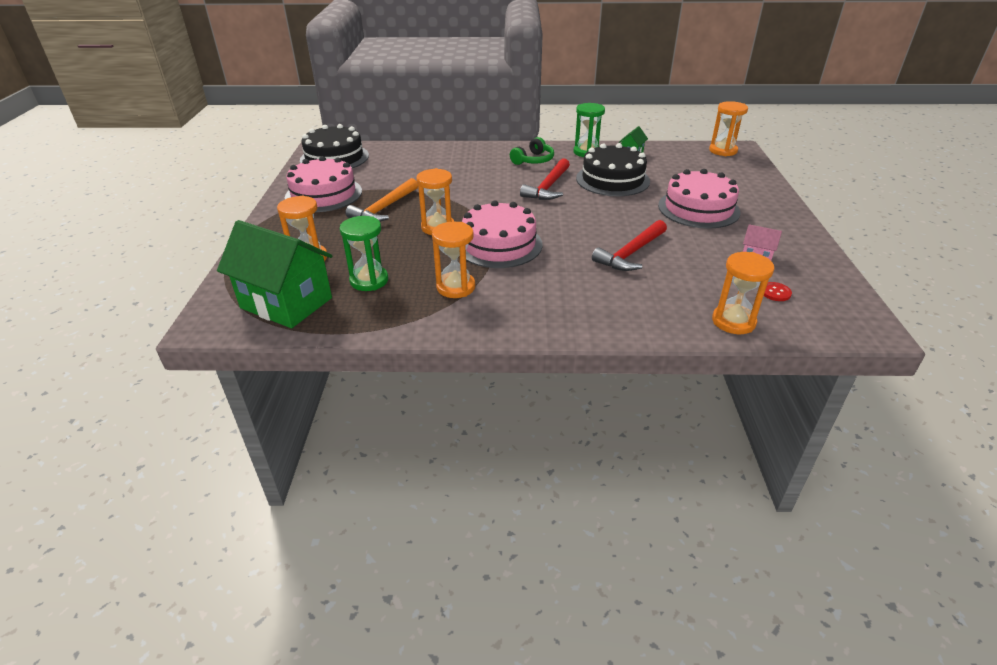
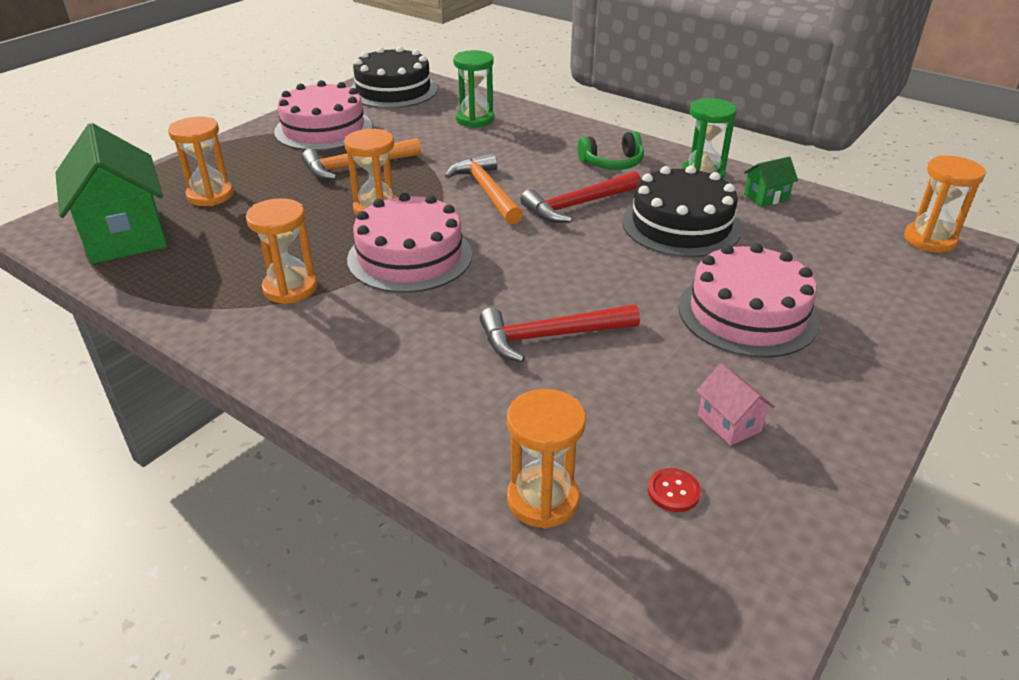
camera: 35 degrees right, 0 degrees up
(369, 280) = (224, 243): green hourglass -> green hourglass (475, 119)
(488, 196) = (486, 191): none -> orange hammer

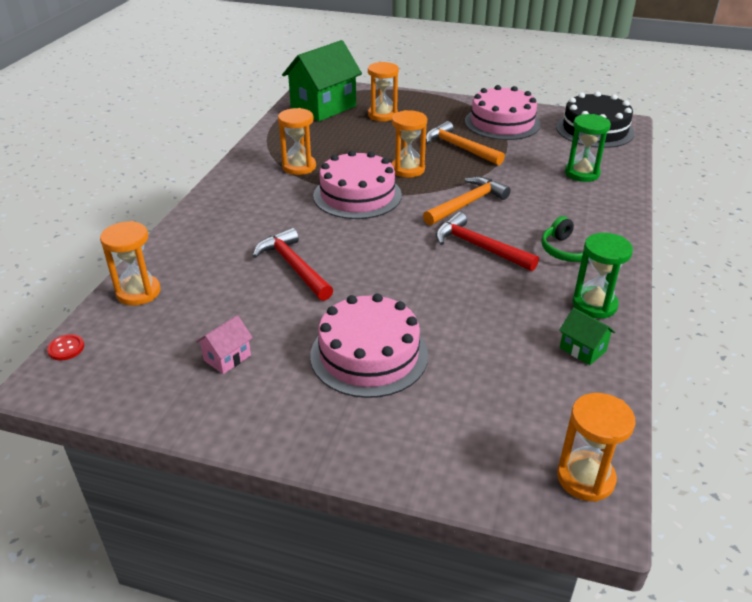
camera: 70 degrees right, 0 degrees up
(673, 491) = (155, 340): red button -> red button (66, 348)
(681, 225) = (487, 303): black cake -> none

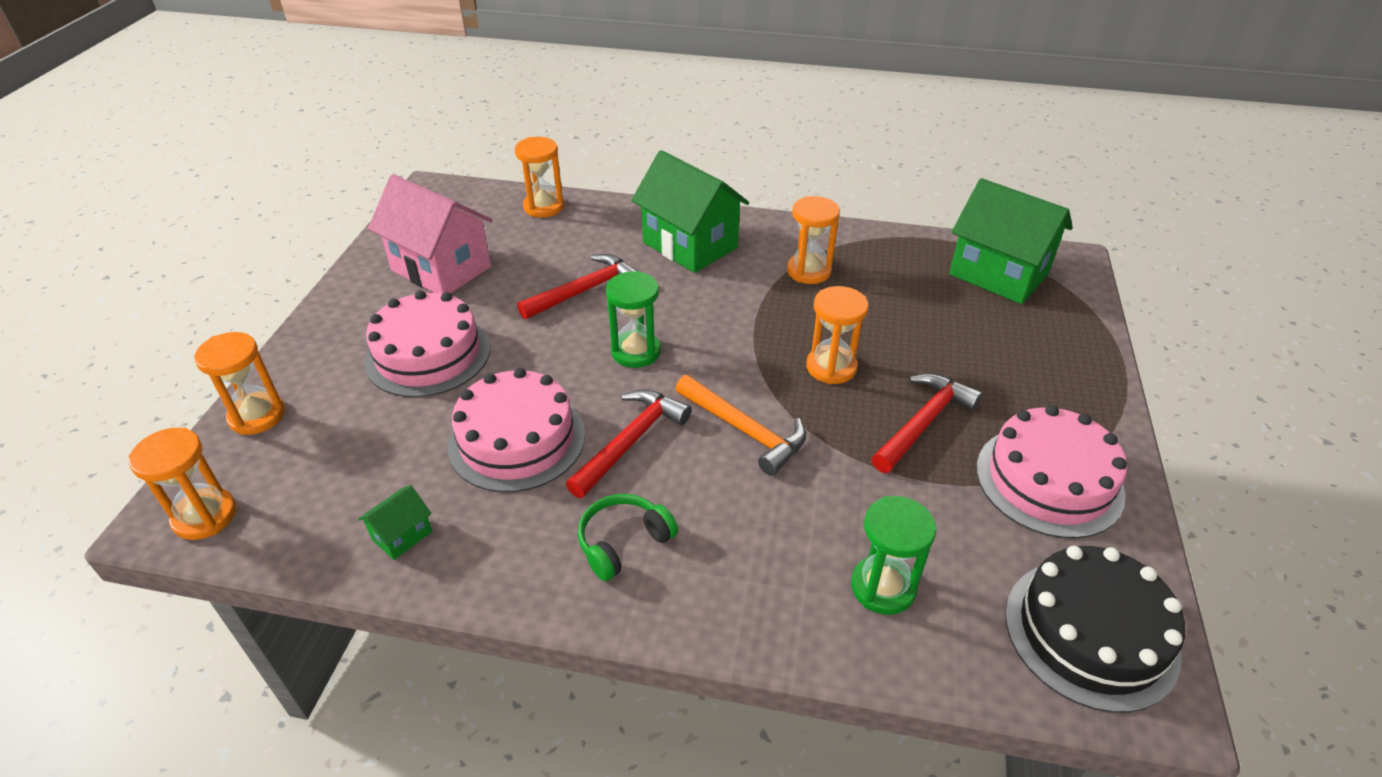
camera: 85 degrees right, 5 degrees up
(66, 348) = (469, 188): red button -> none
(227, 358) = (441, 268): pink house -> pink house, size x2.30
(244, 213) = (690, 245): none -> green house
(357, 195) = (747, 325): pink cake -> pink cake (517, 439)
(382, 115) = (1003, 333): orange hourglass -> orange hourglass (257, 416)
(459, 148) = (923, 422): orange hammer -> red hammer
(594, 305) = (491, 559): green hourglass -> green hourglass (636, 351)

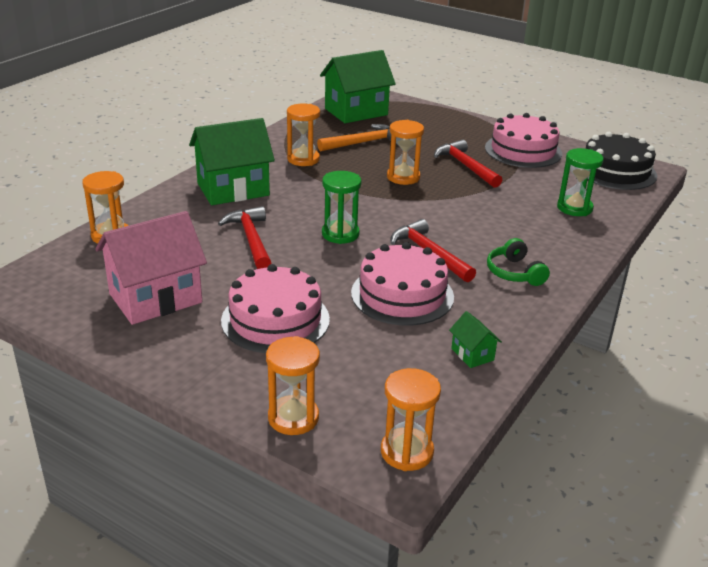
camera: 70 degrees left, 10 degrees down
(744, 430) = (441, 215): orange hammer -> orange hammer (363, 143)

